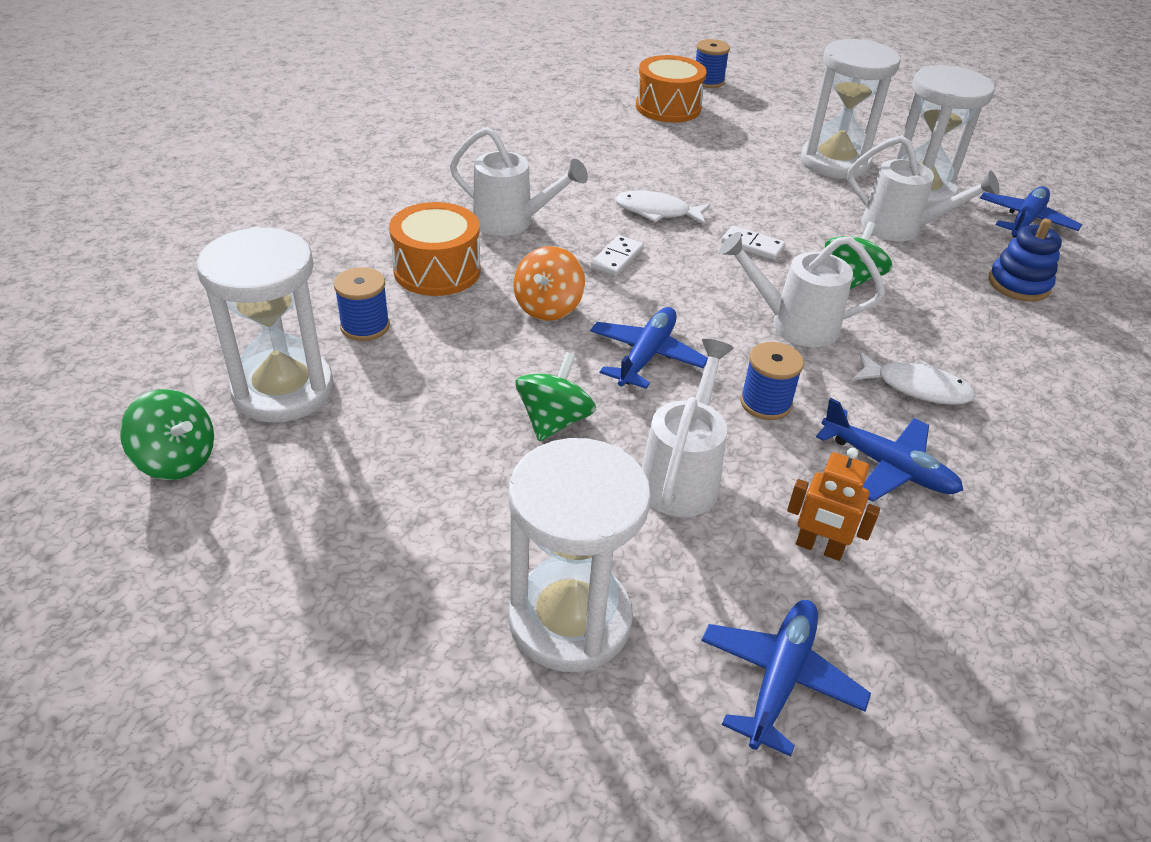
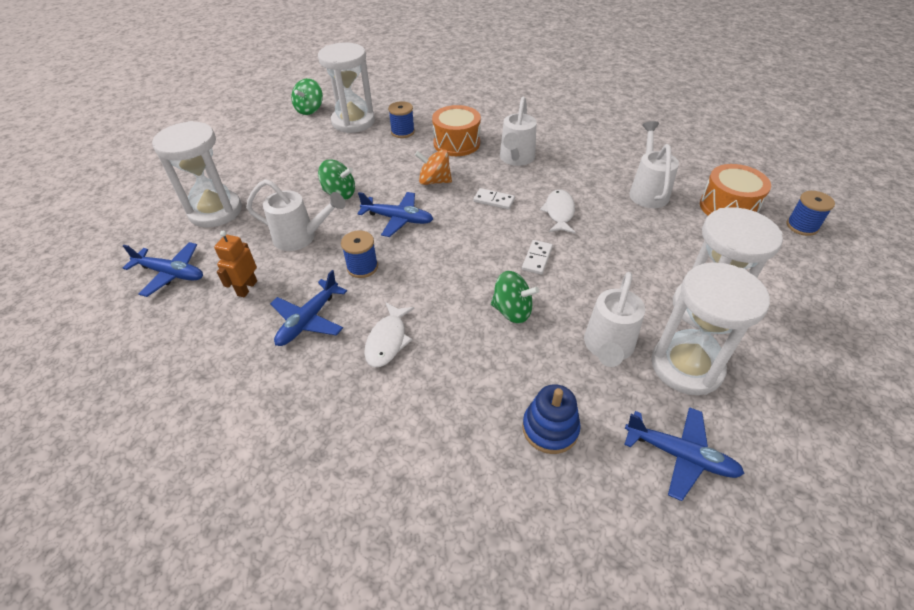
camera: 85 degrees right, 5 degrees up
(794, 324) = (445, 280): white watering can -> white watering can (647, 191)

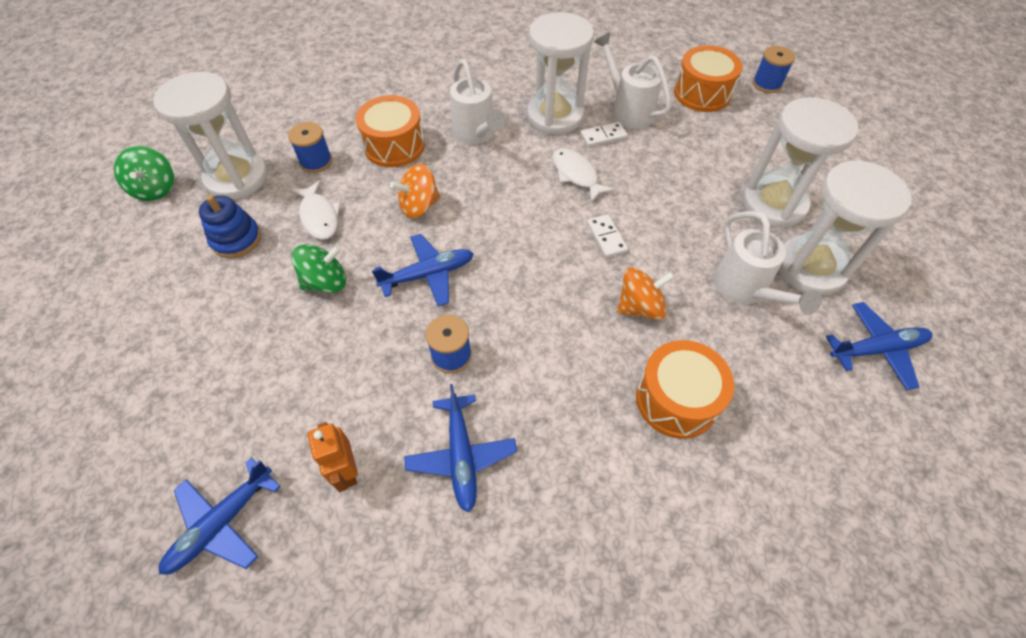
camera: 40 degrees left, 10 degrees up
(171, 274) = (222, 523): blue plane -> blue plane turned 150 degrees clockwise
(215, 211) = (183, 402): white hourglass -> white hourglass (555, 116)
(300, 238) = (340, 366): white watering can -> none
(388, 340) = (564, 418): white fish -> white fish (319, 217)
(472, 379) = (676, 399): none -> orange drum
(494, 200) = (503, 195): white domino -> white domino (603, 136)
(512, 311) = (640, 307): green spinning top -> orange spinning top
(550, 428) = (777, 398): blue stacking toy -> blue stacking toy (236, 239)

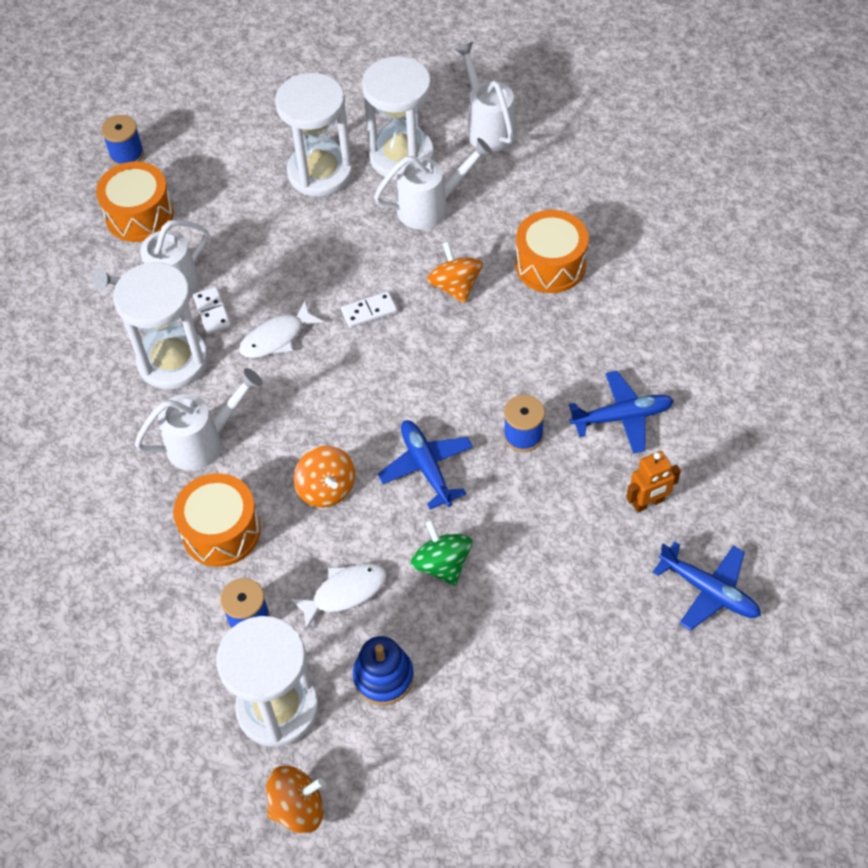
camera: 90 degrees left, 0 degrees up
(155, 189) = (298, 808): green spinning top -> orange spinning top
(876, 349) = (487, 127): blue plane -> white watering can

